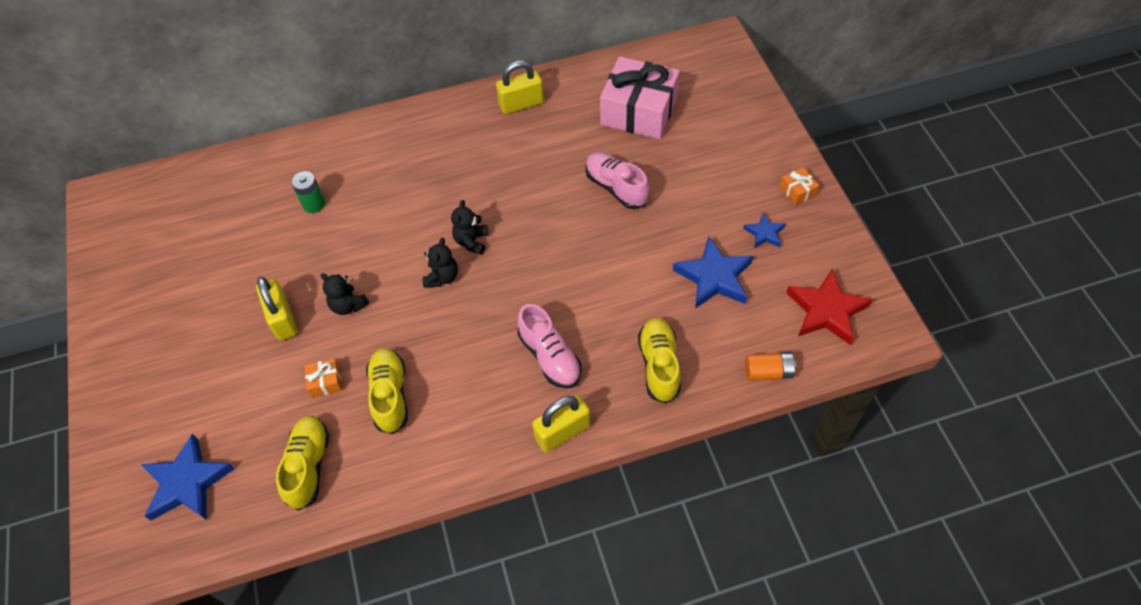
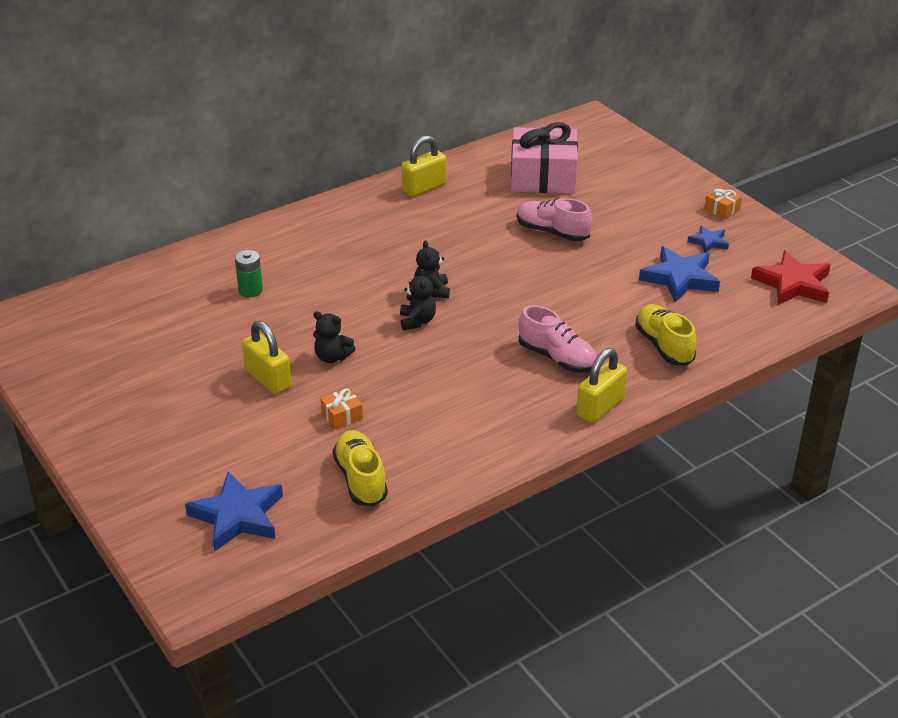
camera: 20 degrees left, 20 degrees down
(390, 395) = (414, 413): yellow shoe -> none
(768, 372) = (765, 333): orange battery -> none

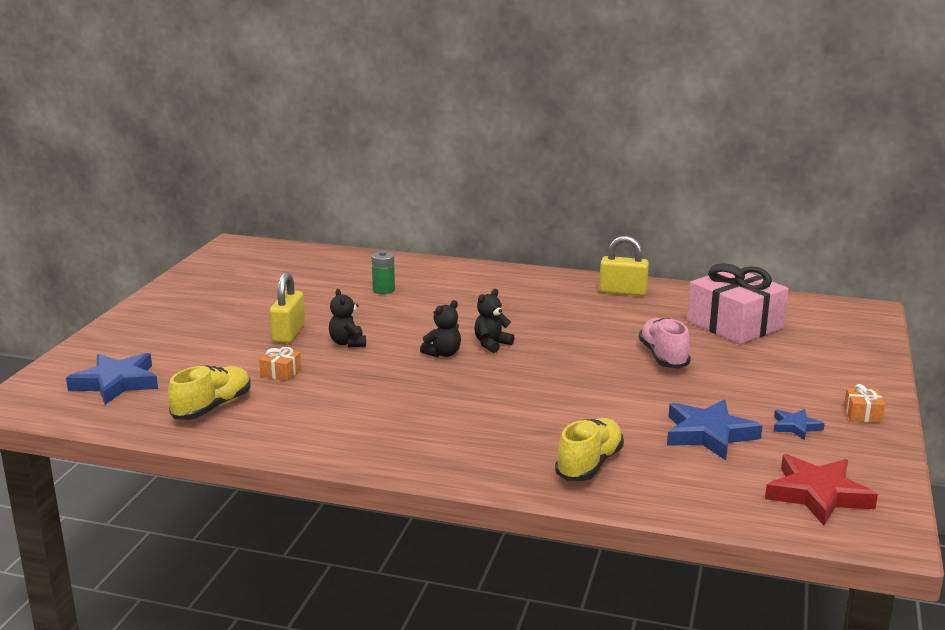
camera: 50 degrees right, 15 degrees down
(557, 358) = (487, 424): pink shoe -> none
(600, 407) = (447, 468): yellow padlock -> none

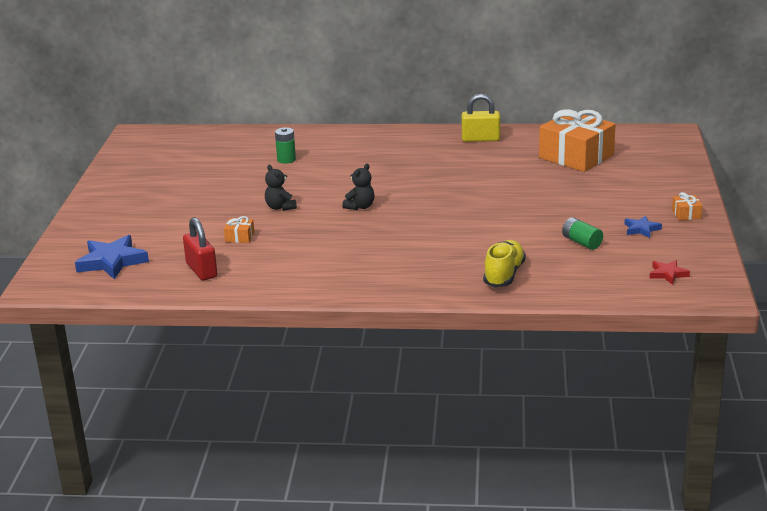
camera: 10 degrees left, 5 degrees up
(212, 407) = (201, 270): yellow shoe -> red padlock
(289, 333) = (228, 205): yellow padlock -> none
(491, 344) = (395, 195): black teddy bear -> none
(663, 357) = (530, 188): pink shoe -> none
(709, 434) = (581, 242): blue star -> green battery
(735, 324) = (576, 156): pink gift -> orange gift
(817, 494) = (668, 274): red star -> red star, size x0.53

